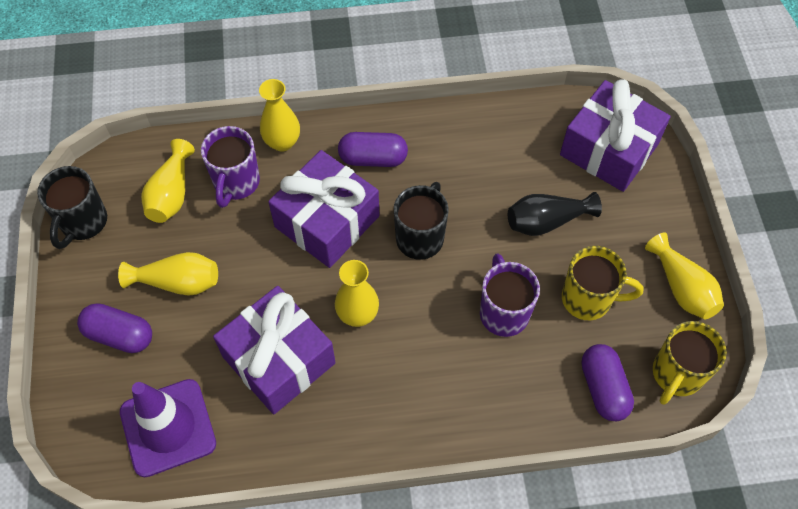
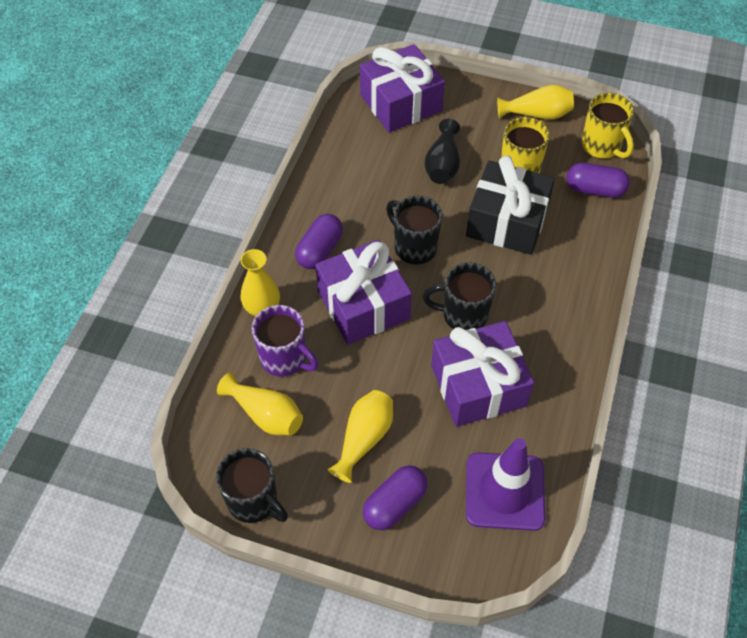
camera: 65 degrees left, 5 degrees down
(357, 314) = (463, 315): yellow vase -> black mug
(503, 312) = (507, 221): purple mug -> black gift

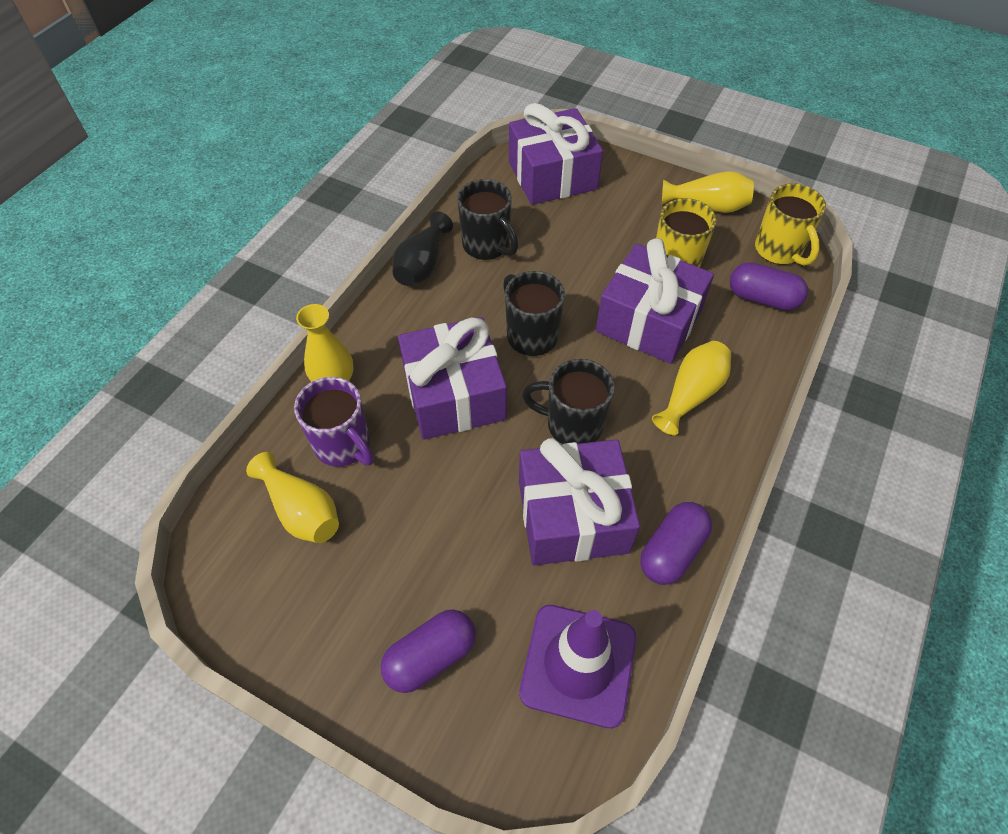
camera: 10 degrees right, 0 degrees up
(254, 501) = (255, 621): black mug -> black mug (487, 246)
(320, 250) = (419, 324): purple capsule -> purple capsule (672, 551)
(364, 438) = (413, 561): yellow vase -> yellow vase (691, 394)
(442, 164) = (585, 247): black vase -> black vase (422, 265)
(507, 221) = (648, 321): black gift -> purple gift

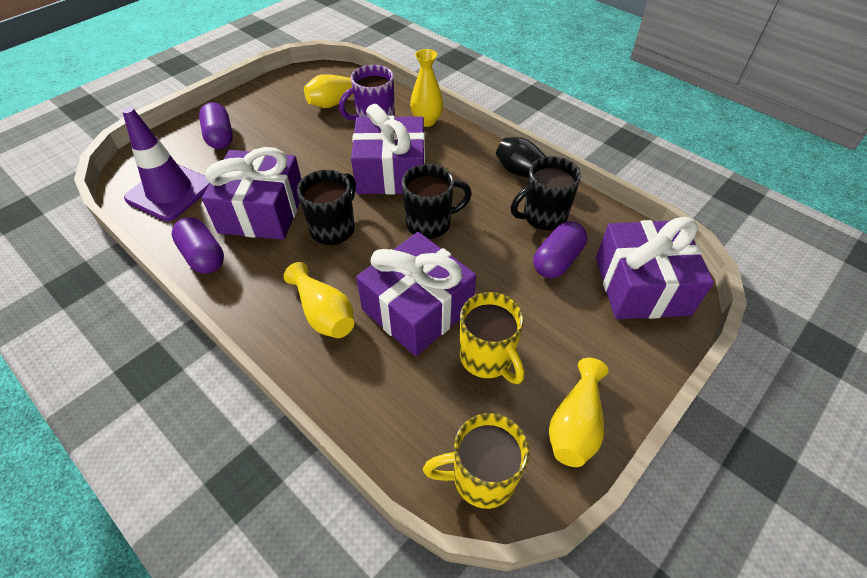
camera: 105 degrees right, 5 degrees down
(762, 298) = (412, 424): purple capsule -> purple capsule (557, 260)

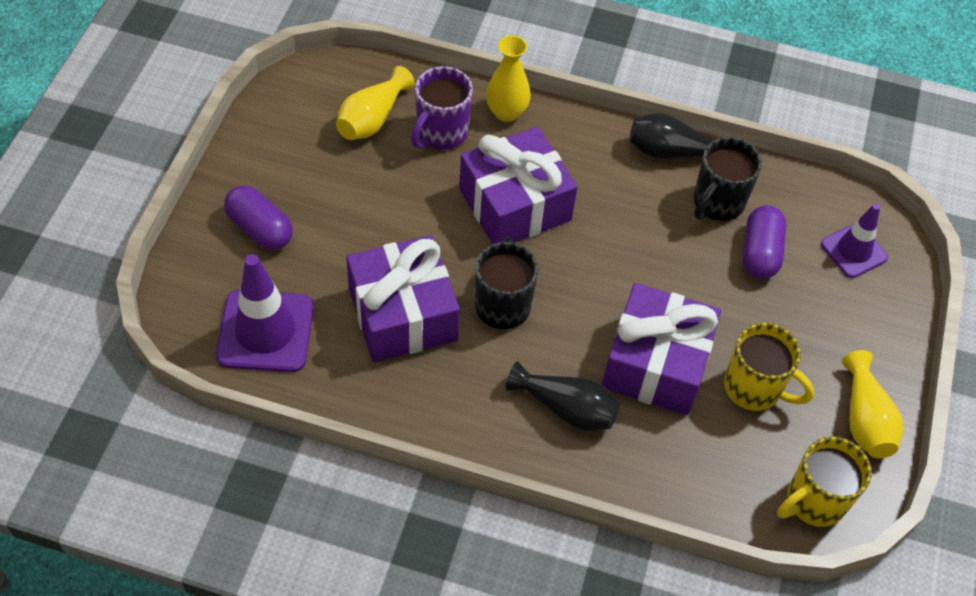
camera: 30 degrees left, 5 degrees up
(203, 256) = (381, 397): purple capsule -> none
(324, 314) = (566, 408): yellow vase -> black vase
(430, 224) = (604, 257): black mug -> none
(641, 285) = (853, 251): purple gift -> purple traffic cone

